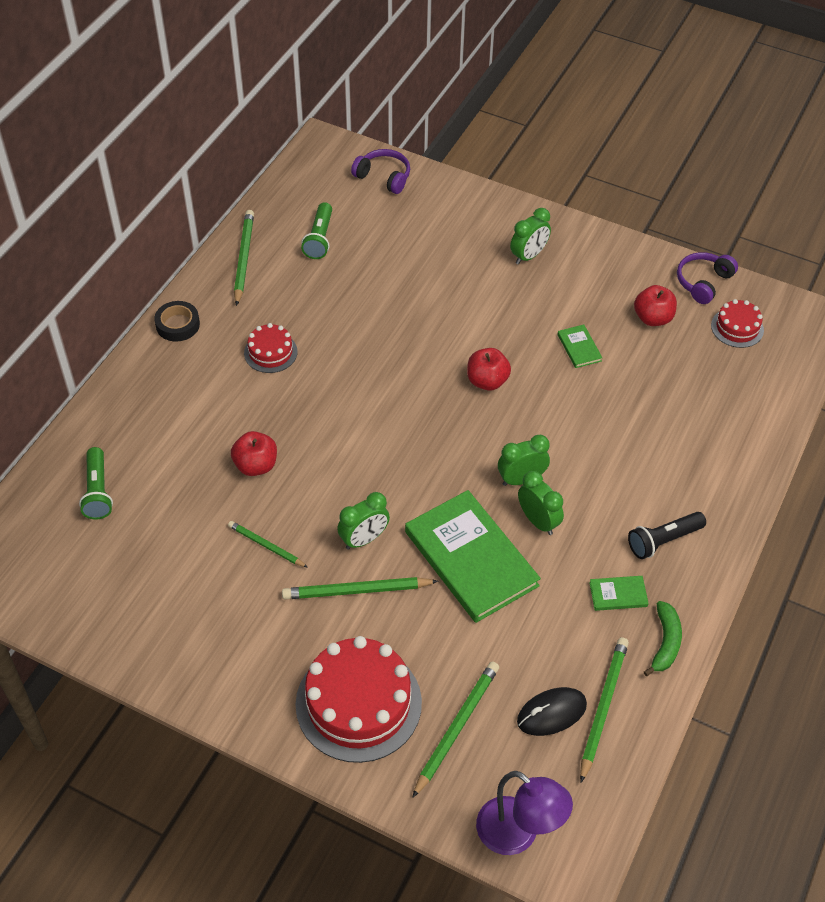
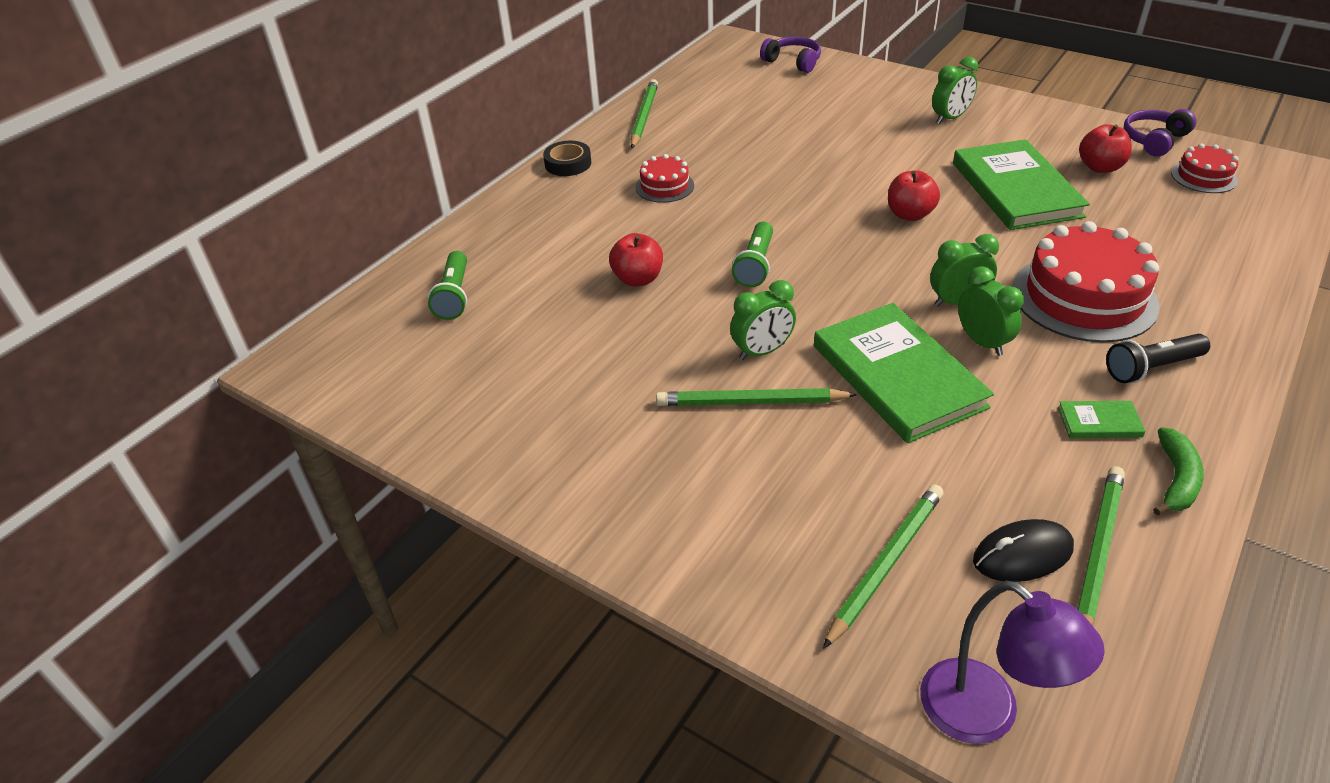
camera: 10 degrees right, 10 degrees down
(266, 546) = (642, 353): green pencil -> none
(319, 238) = (724, 103): green flashlight -> green flashlight (755, 265)
(358, 703) = (748, 526): red cake -> red cake (1084, 297)
(579, 348) = (1016, 189): green book -> green book, size x2.39

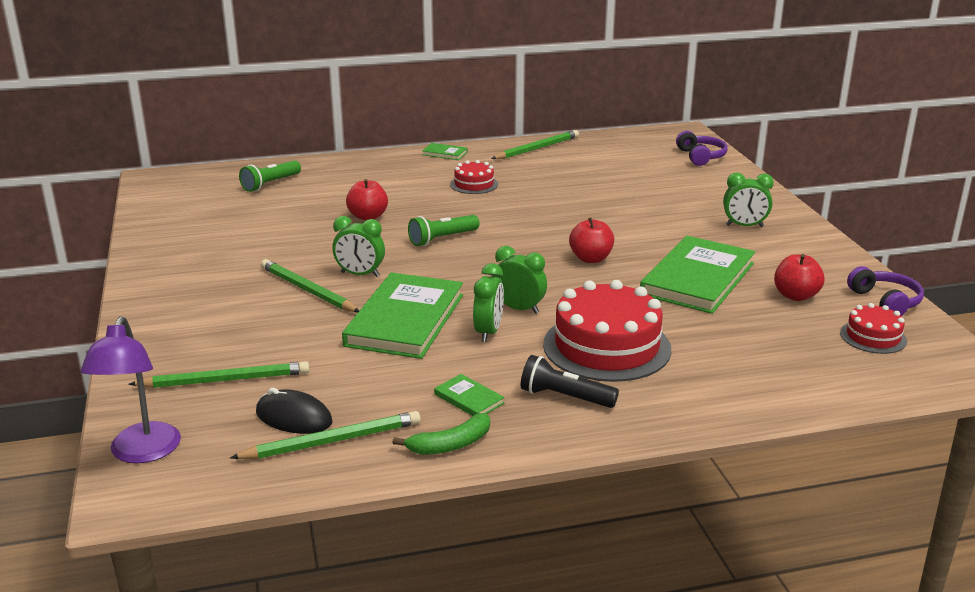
camera: 40 degrees right, 15 degrees down
(568, 163) = (444, 153): black tape -> green book
(1154, 140) = (885, 301): purple headphones -> purple headphones turned 75 degrees clockwise

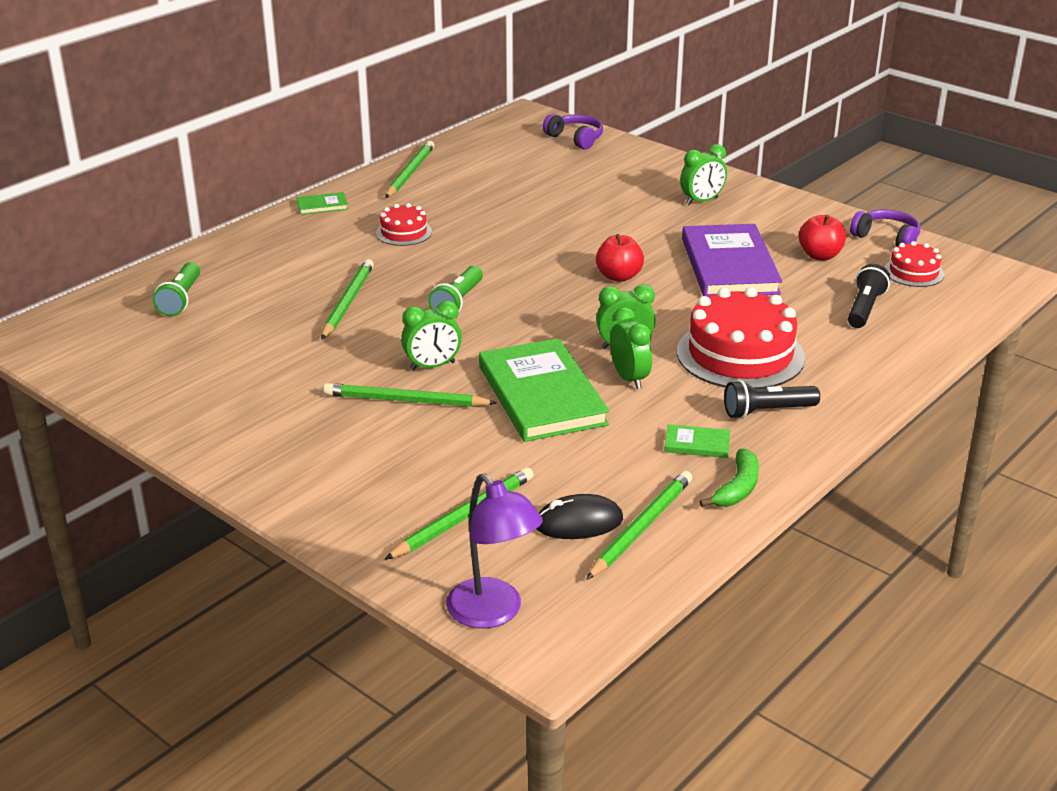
camera: 35 degrees left, 5 degrees up
(368, 217) = (347, 302): red apple -> green pencil
(698, 279) = (729, 266): green book -> purple book
(778, 350) = (864, 309): none -> black flashlight

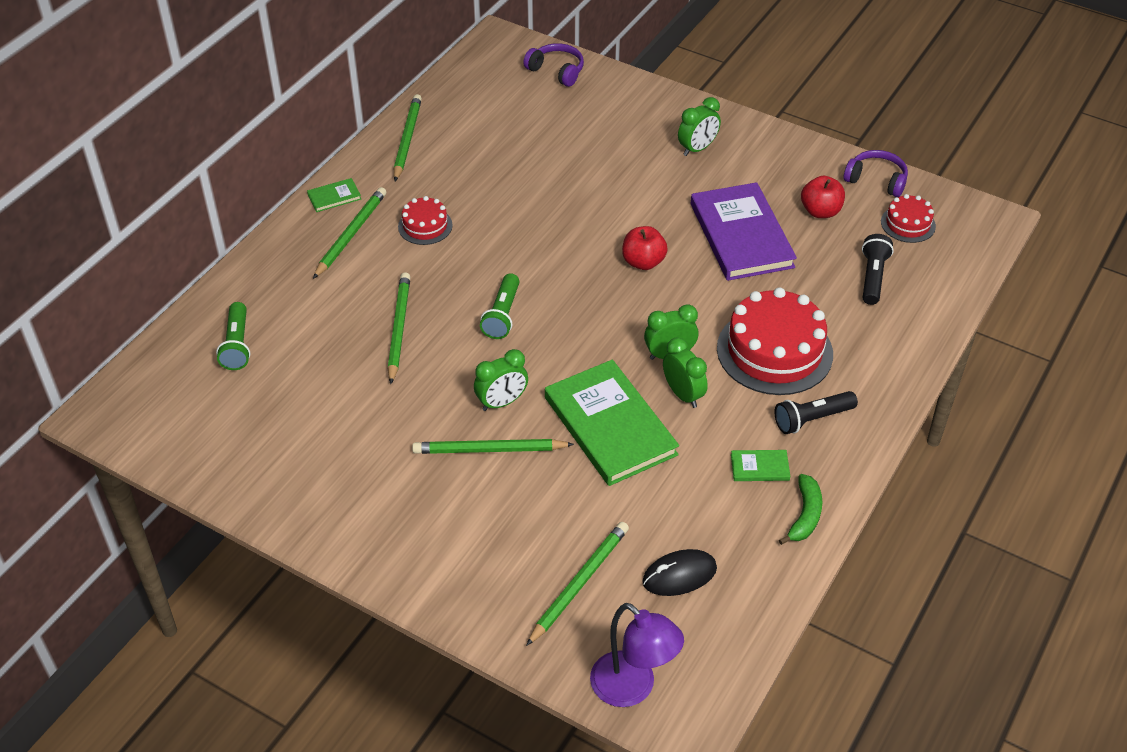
camera: 10 degrees left, 15 degrees up
(641, 528) = (733, 573): green pencil -> green pencil (351, 235)

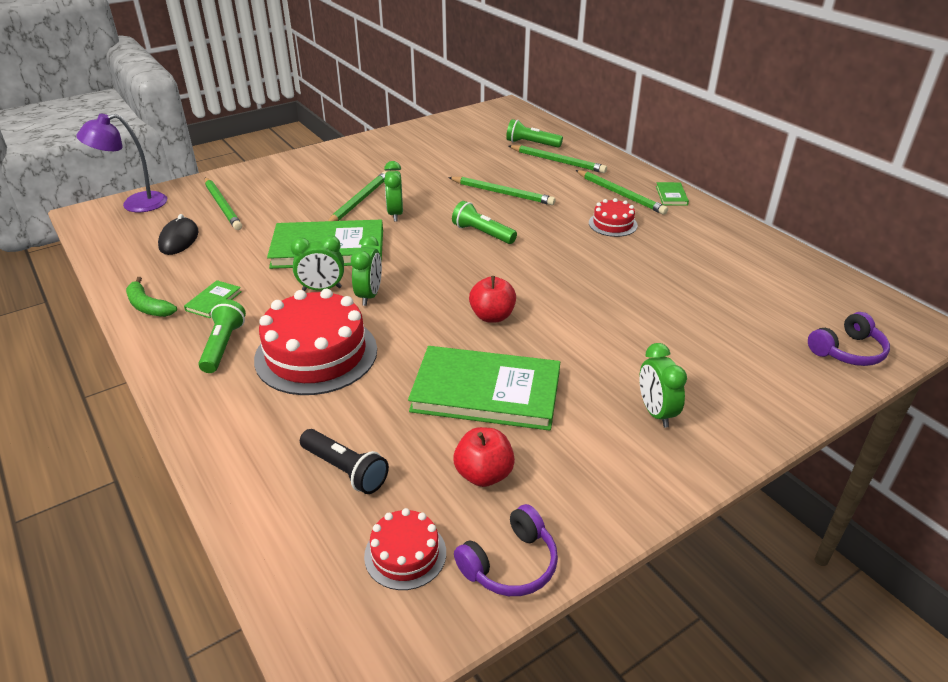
camera: 115 degrees right, 10 degrees down
(407, 139) = (740, 239): green pencil -> green pencil (557, 161)
(741, 235) = (486, 392): purple book -> green book
(812, 419) = (223, 346): black flashlight -> green flashlight

